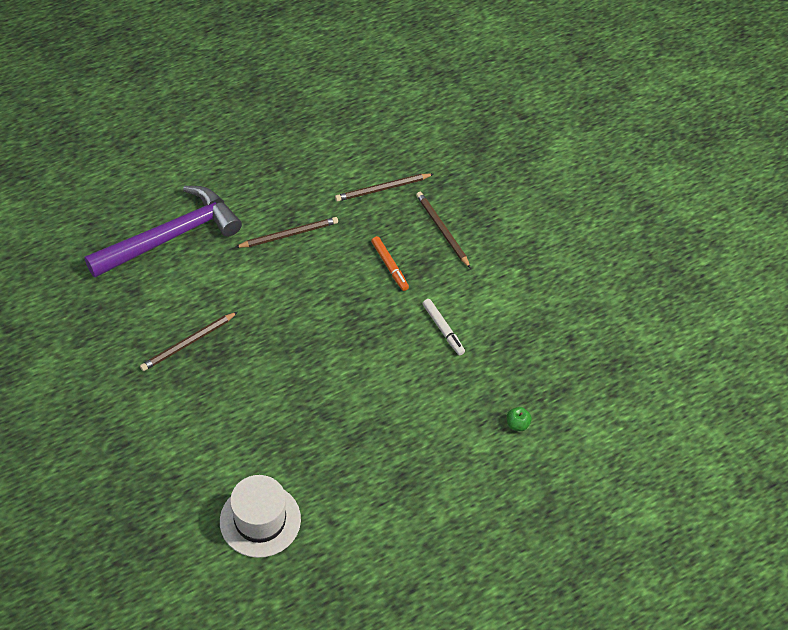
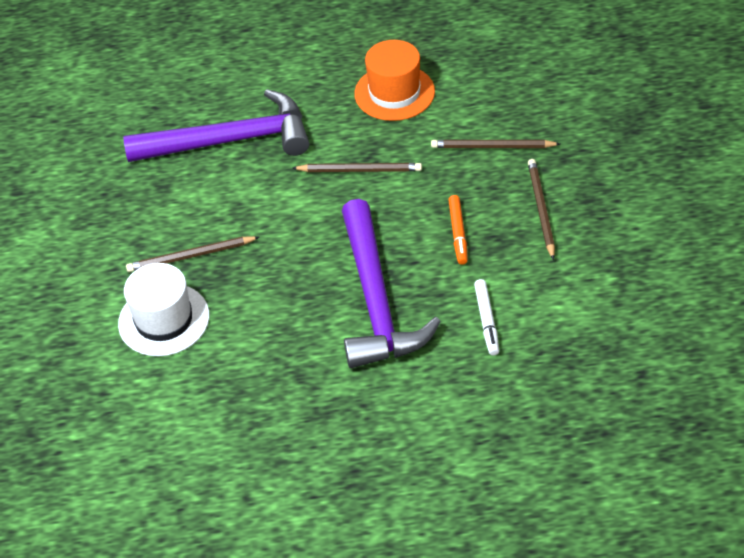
camera: 30 degrees right, 5 degrees down
(260, 520) = (168, 470): white hat -> white hat (164, 319)
(285, 162) = (394, 93): none -> orange hat
(353, 337) = (376, 300): none -> purple hammer
(517, 424) = (524, 456): green apple -> none

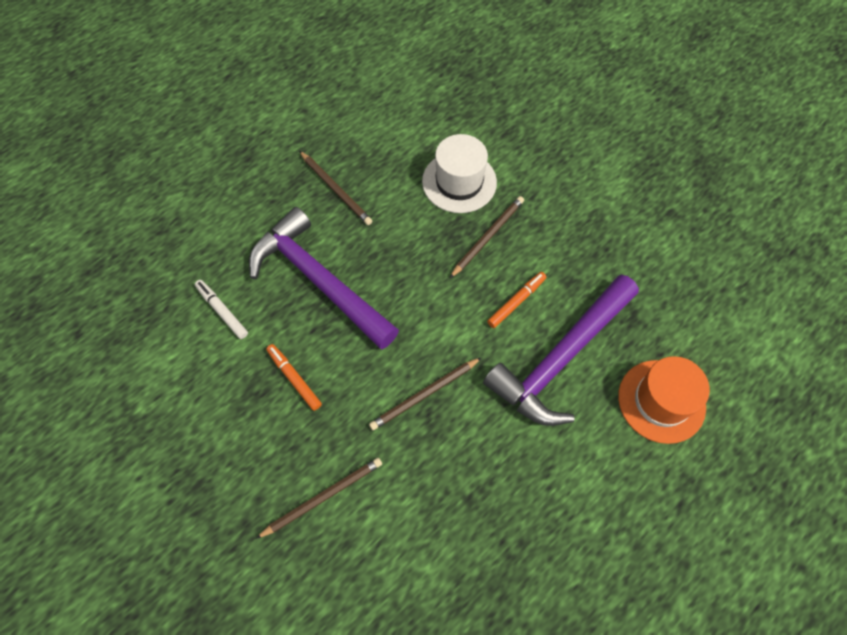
camera: 140 degrees right, 15 degrees up
(222, 194) = (516, 302): none -> orange marker
(394, 93) = (464, 510): orange hat -> orange hat (661, 401)
(541, 209) = (236, 448): brown pencil -> brown pencil (336, 189)

